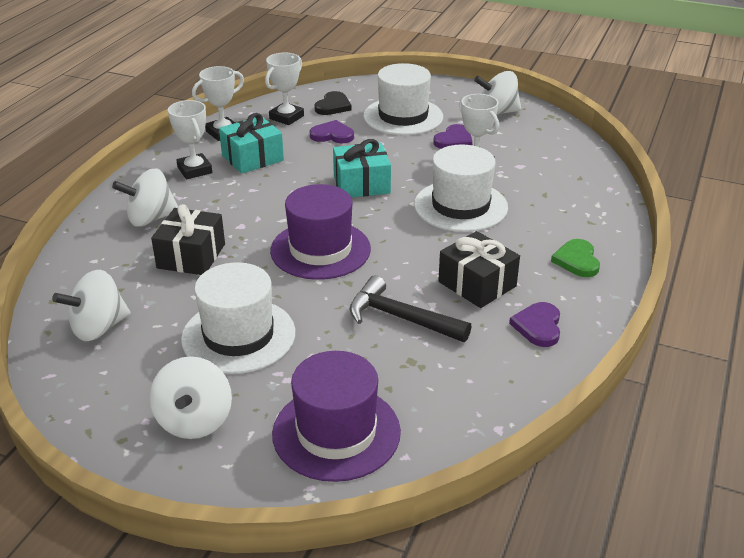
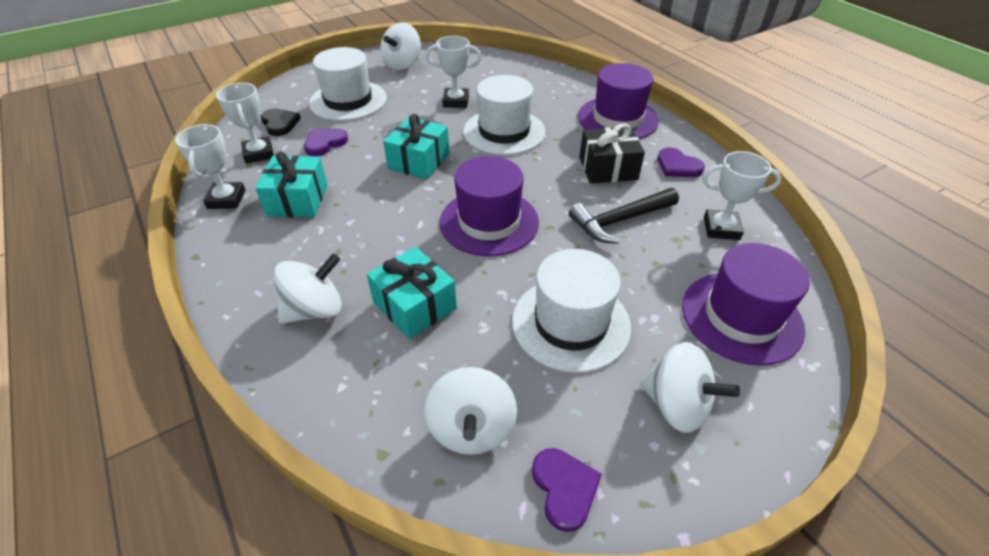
camera: 55 degrees left, 10 degrees up
(151, 218) = (315, 309): white spinning top -> white spinning top turned 135 degrees counterclockwise
(191, 256) = (414, 305): black gift -> turquoise gift
(194, 170) = (267, 244): white trophy -> white trophy (721, 228)
(454, 140) = (414, 96): purple heart -> purple heart (564, 488)
(577, 260) = (617, 119): green heart -> purple hat

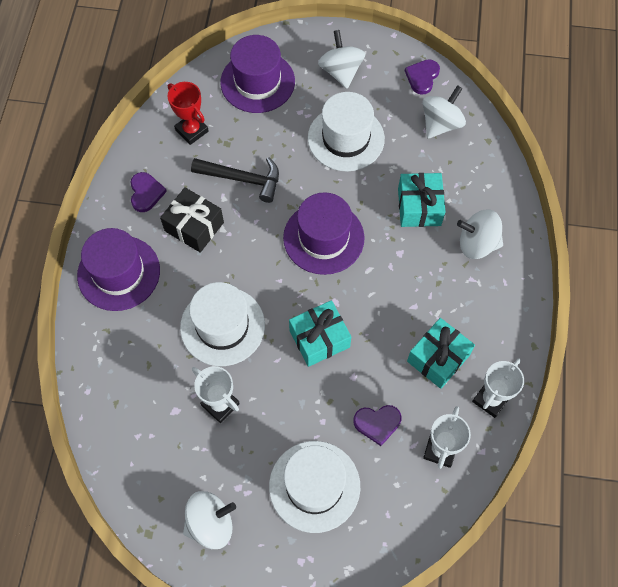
camera: 140 degrees left, 20 degrees up
(280, 124) = (399, 490): black heart -> none
(721, 228) = (192, 131): white trophy -> red trophy

